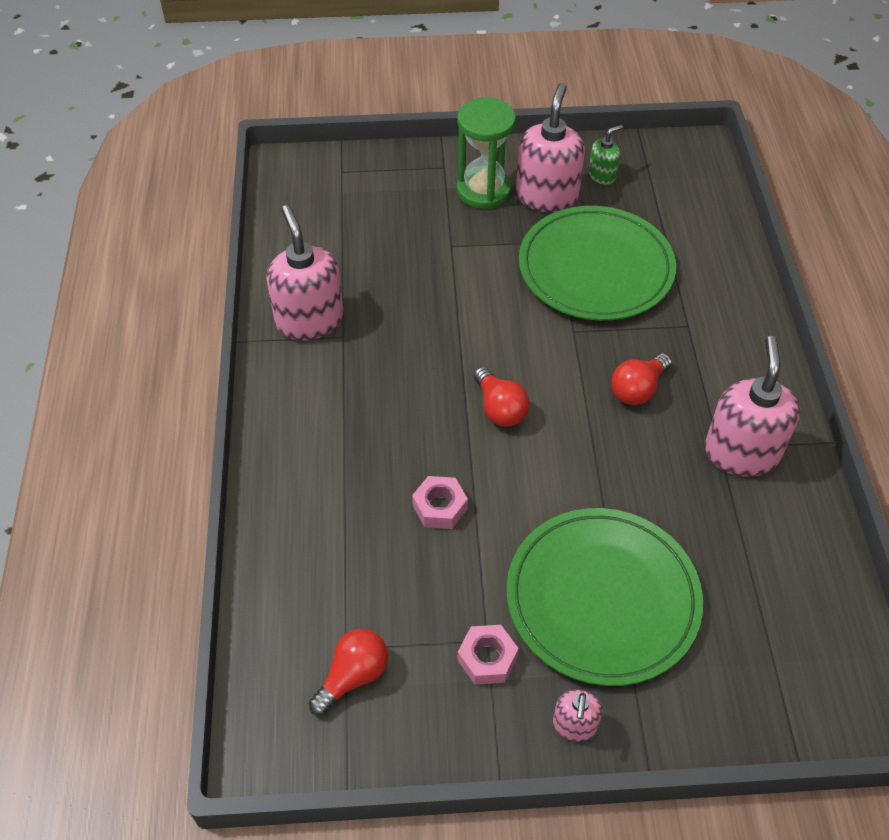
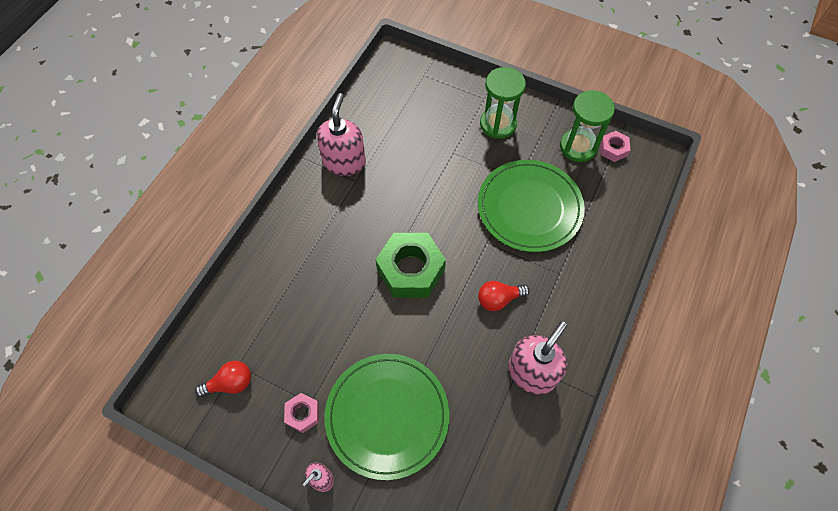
camera: 30 degrees right, 10 degrees up
(440, 507) = (338, 312): pink nut -> pink nut (613, 149)
(499, 408) = (410, 270): red light bulb -> green nut
(547, 196) = (533, 145): pink soap dispenser -> none
(602, 175) = (578, 147): green soap dispenser -> green hourglass

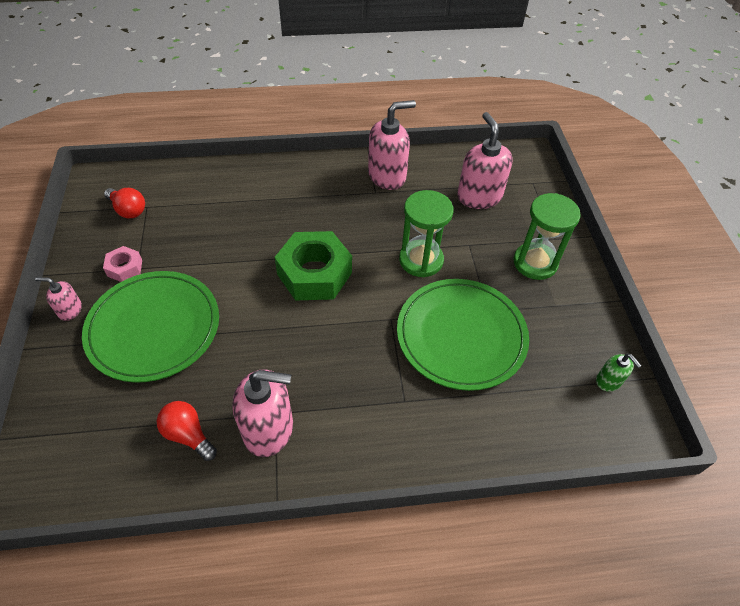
camera: 55 degrees right, 10 degrees down
(412, 116) = (479, 196): none -> pink soap dispenser
(498, 299) = (333, 359): red light bulb -> red light bulb (188, 435)
(578, 147) = (577, 345): green hourglass -> green hourglass (421, 260)
(613, 149) = (608, 381): pink nut -> green soap dispenser

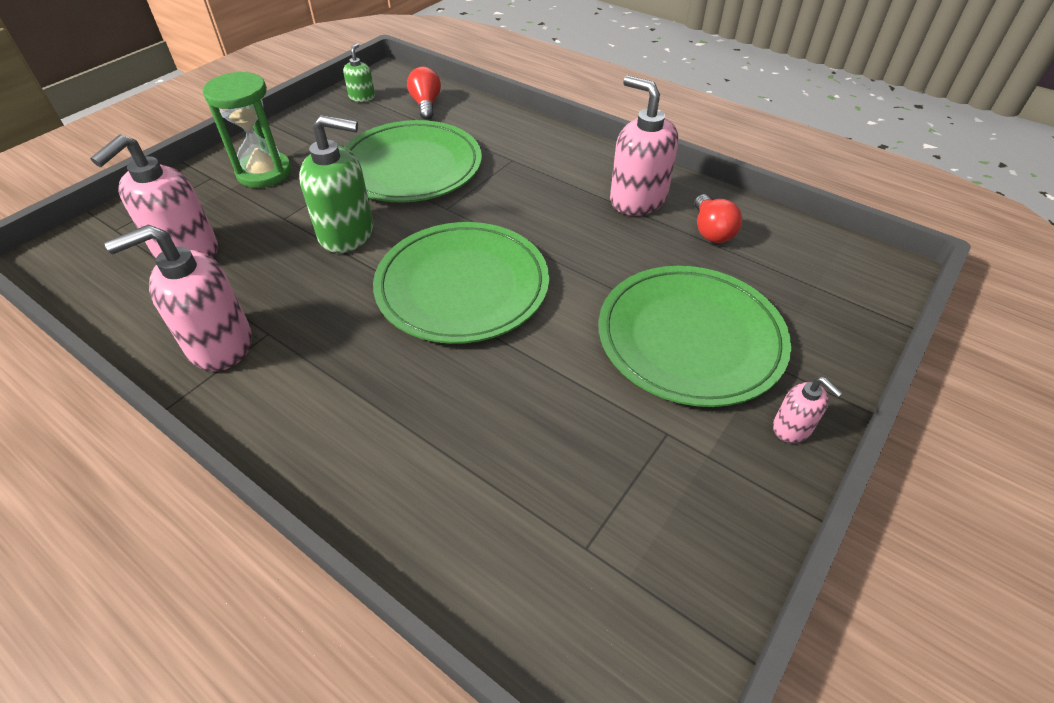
camera: 135 degrees left, 5 degrees down
(125, 268) = (685, 445): pink nut -> none
(128, 210) = (621, 563): red light bulb -> red light bulb (426, 105)
(314, 273) = (462, 286): green nut -> green plate
(387, 176) = (219, 344): pink soap dispenser -> pink soap dispenser turned 45 degrees counterclockwise
(421, 260) = (347, 233): green hourglass -> green soap dispenser

